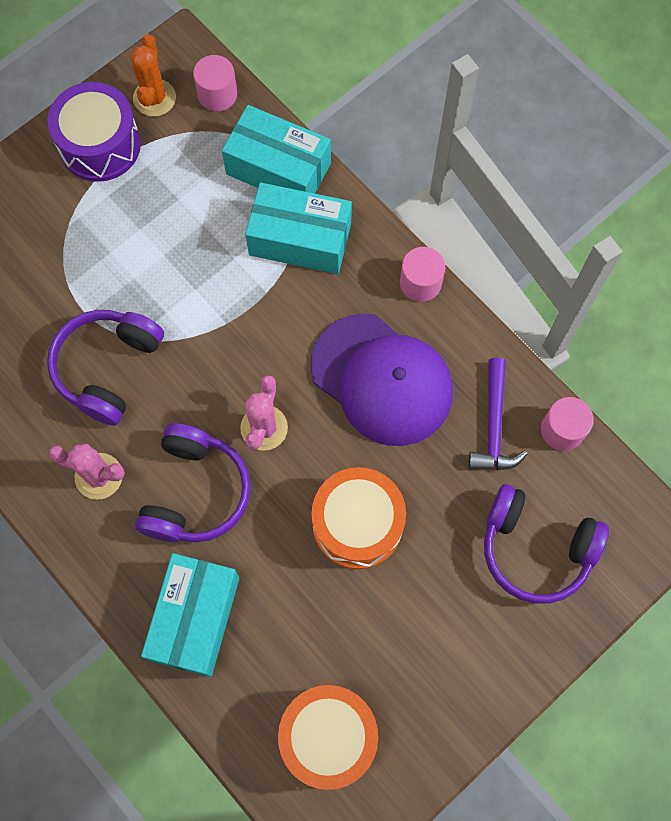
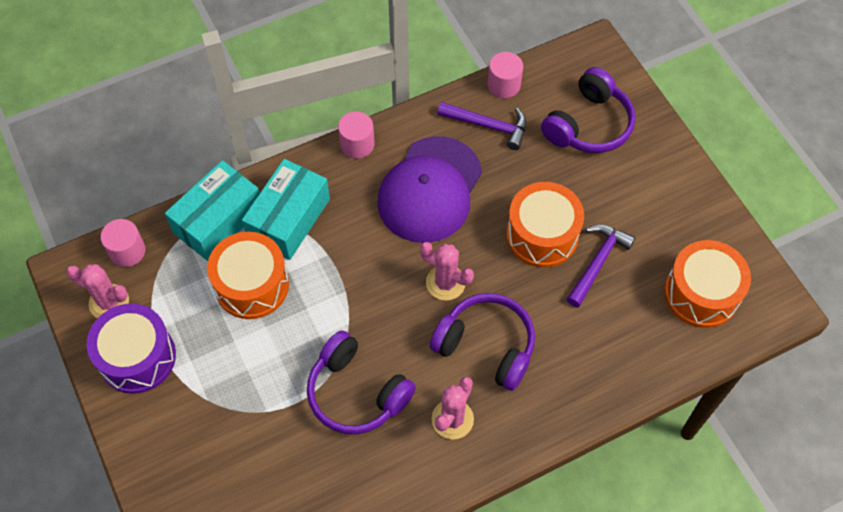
camera: 75 degrees left, 10 degrees down
(154, 98) = (109, 302): orange cactus -> pink cactus
(195, 618) = (591, 368): turquoise box -> none
(209, 226) = (252, 285): none -> orange drum
(338, 599) = (597, 262): none -> purple hammer
(382, 380) = (430, 190): purple cap -> purple cap turned 150 degrees clockwise

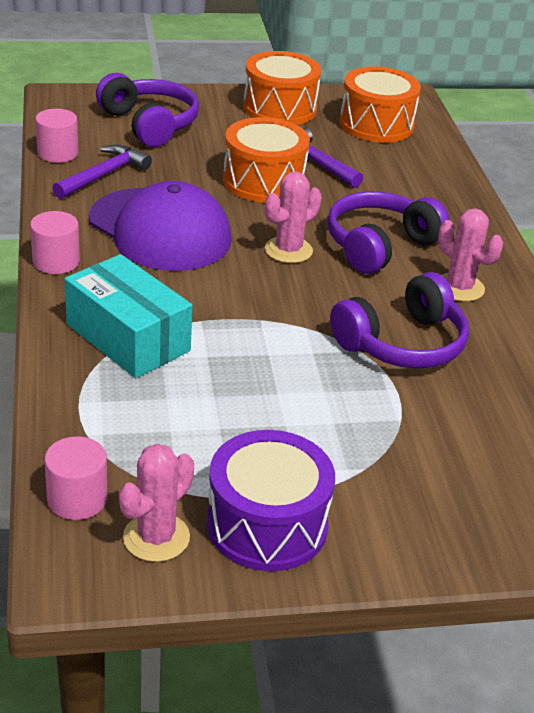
camera: 75 degrees left, 25 degrees down
(218, 220) = (87, 397): turquoise box -> none
(252, 285) = (209, 390): orange drum -> orange drum (280, 108)

